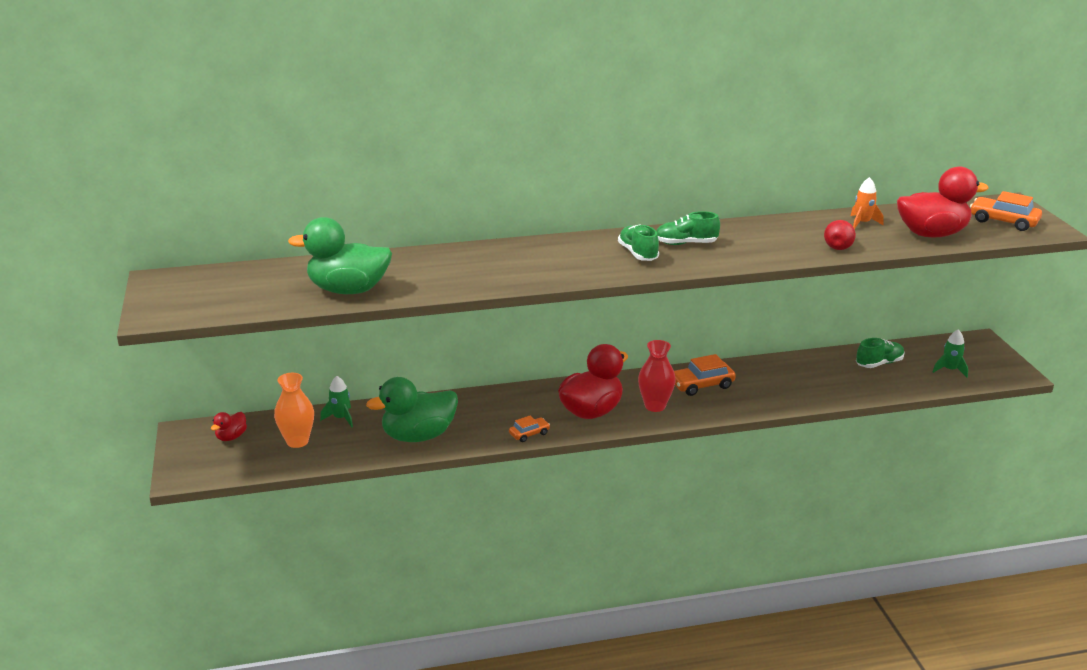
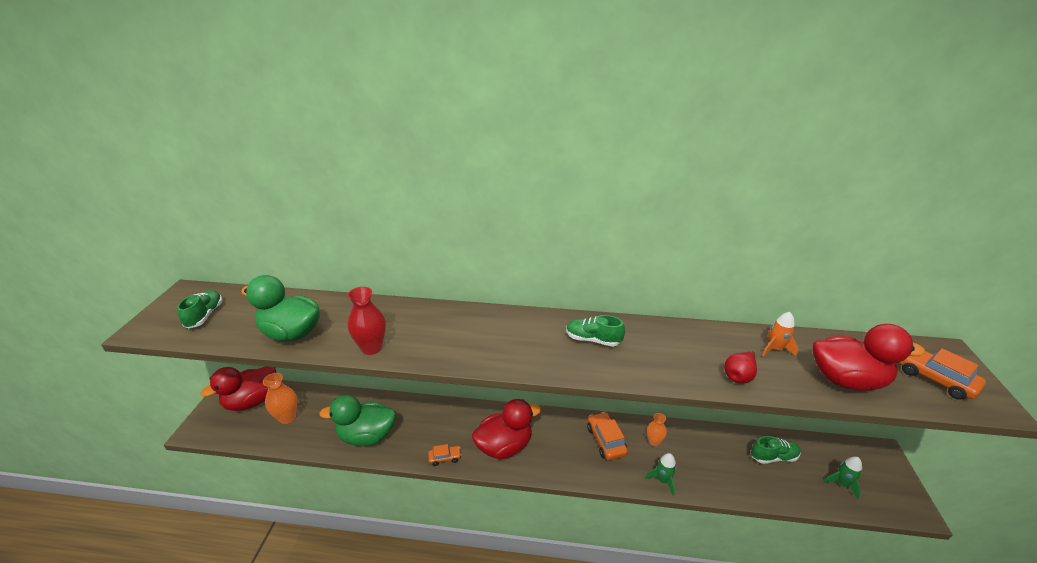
camera: 20 degrees right, 5 degrees up
(231, 437) = (252, 401): red duck -> red duck, size x2.13
(341, 418) = (329, 402): green rocket -> green rocket (662, 480)
(638, 254) = (544, 343): green shoe -> green shoe (205, 316)
(655, 406) = (557, 454): red vase -> red vase (372, 348)
(701, 385) = (606, 440): orange car -> orange car turned 75 degrees clockwise
(753, 376) = (654, 441): none -> orange vase

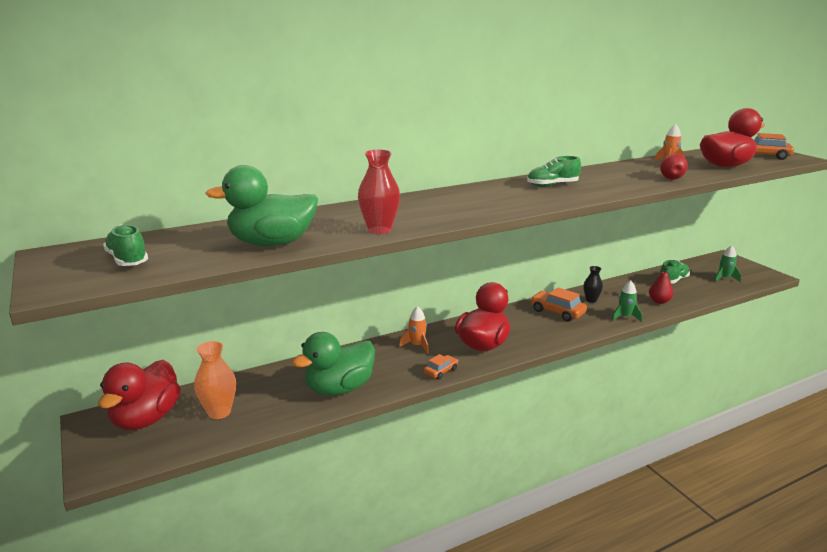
camera: 35 degrees left, 10 degrees down
(457, 420) = (417, 345): none -> orange rocket
(654, 441) = (591, 300): orange vase -> black vase
(723, 478) = (659, 301): none -> red pear

